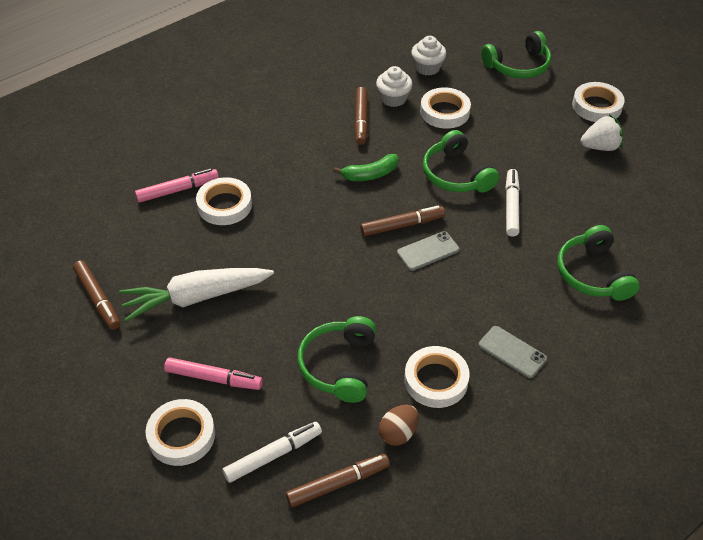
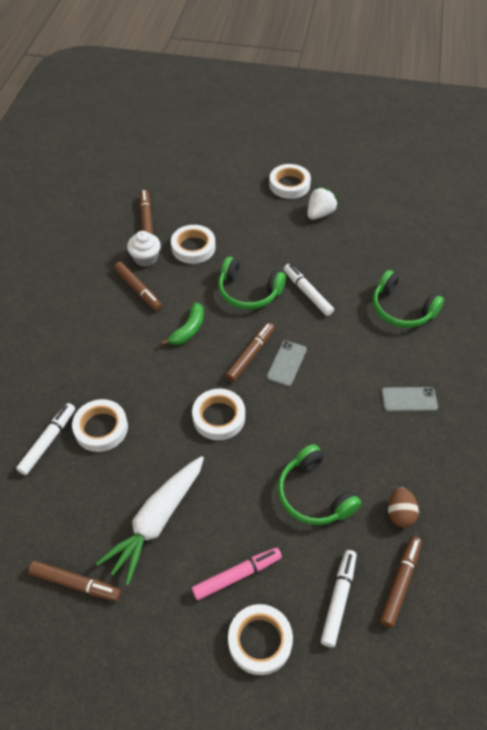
camera: 40 degrees left, 5 degrees up
(178, 190) = (48, 441): pink marker -> white marker
(427, 68) = (146, 219): white cupcake -> brown marker
(436, 380) = (384, 456): white tape -> white tape (219, 417)
(518, 66) = (209, 182): green headphones -> none

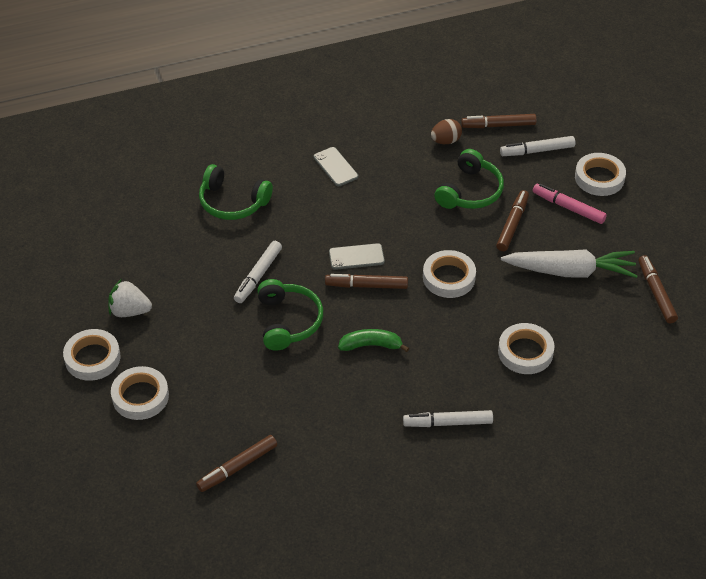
camera: 120 degrees left, 5 degrees down
(48, 441) = (568, 382): white marker -> white marker (447, 423)
(138, 290) = (350, 414): brown marker -> brown marker (512, 224)
(145, 258) = (300, 433): white cupcake -> none
(193, 247) = (255, 398): white tape -> white tape (140, 396)
(401, 309) = (232, 202): green headphones -> green headphones turned 105 degrees clockwise

